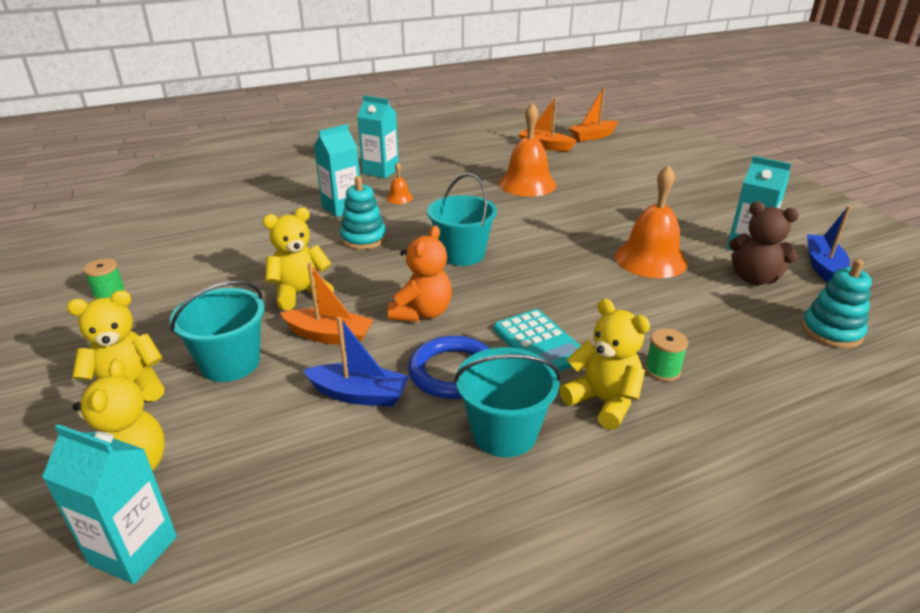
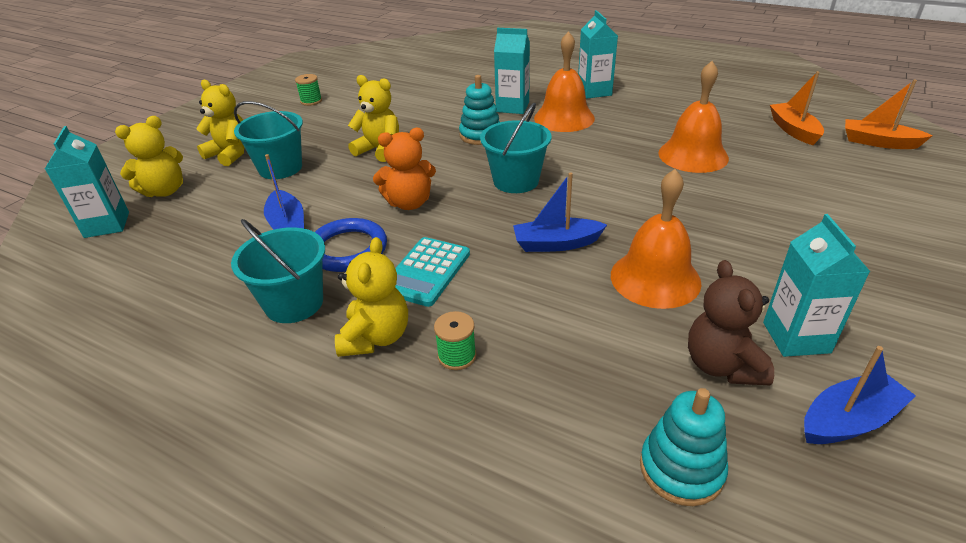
camera: 55 degrees right, 5 degrees up
(329, 336) = (342, 183): orange boat -> none
(399, 198) = (564, 118): orange bell -> orange bell, size x2.24
(569, 275) = (556, 244): none -> blue boat

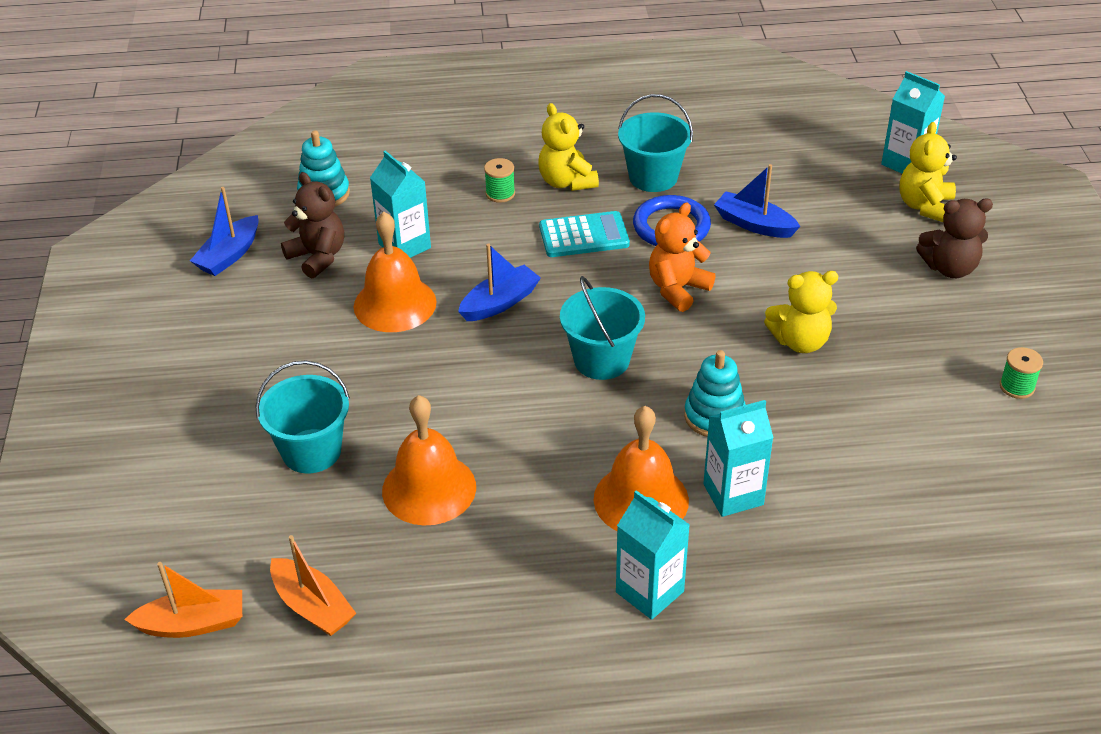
camera: 145 degrees right, 5 degrees up
(230, 154) = (949, 268): yellow teddy bear -> brown teddy bear
(280, 168) = (865, 274): turquoise bucket -> turquoise bucket (311, 451)
(426, 272) = (584, 235): turquoise calculator -> turquoise calculator turned 90 degrees clockwise
(796, 337) = (269, 297): turquoise carton -> turquoise carton (404, 246)

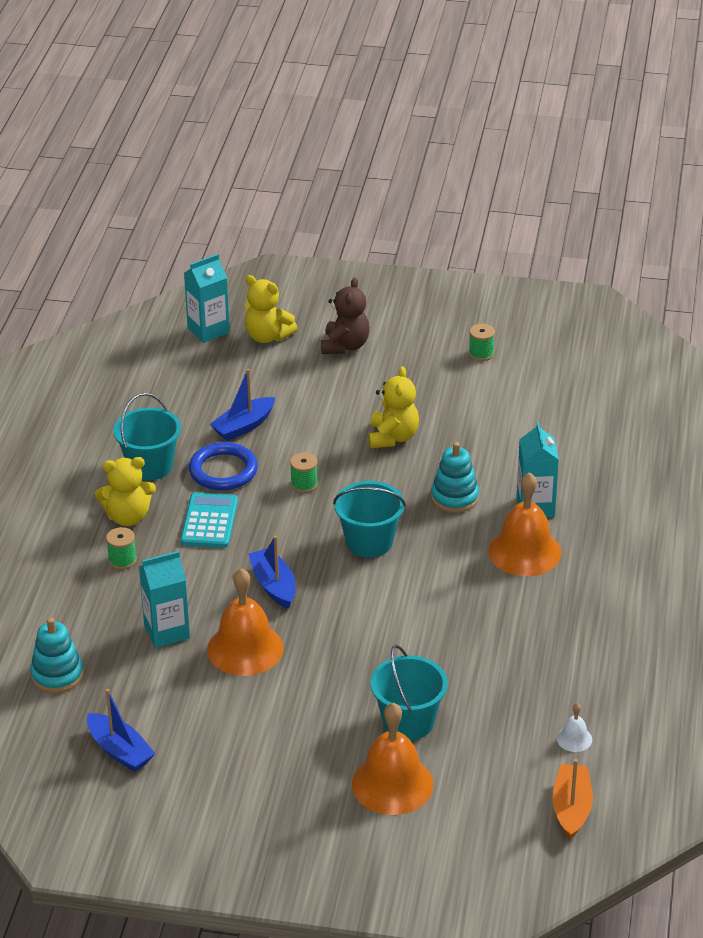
camera: 75 degrees left, 5 degrees down
(312, 606) = (574, 739): orange boat -> white bell
(318, 257) = (154, 690): brown teddy bear -> none
(429, 488) = (475, 659): orange bell -> orange bell (392, 784)
(649, 592) = (611, 565): turquoise carton -> none
(677, 289) = (304, 484): orange teddy bear -> green spool

